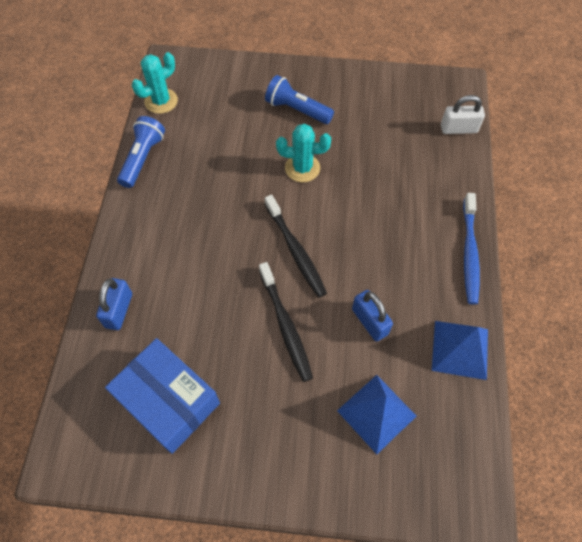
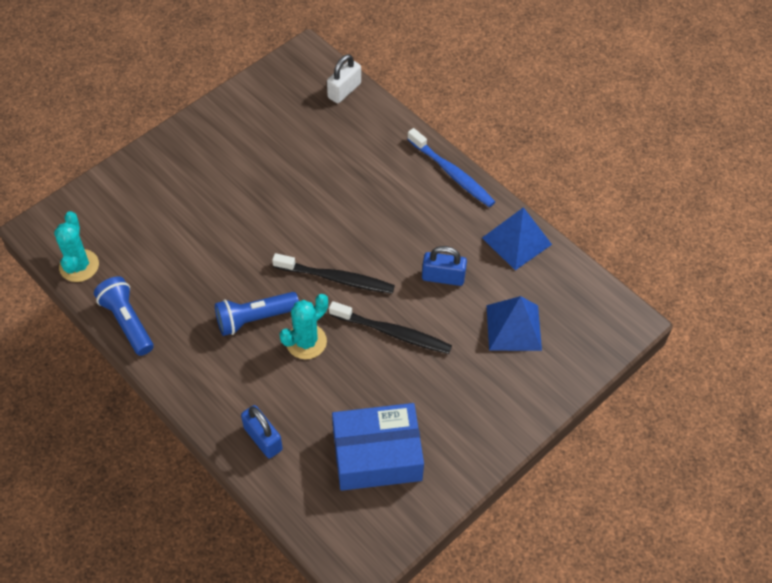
camera: 50 degrees left, 5 degrees down
(297, 110) = (205, 177): blue flashlight -> blue flashlight (254, 319)
(302, 168) = (266, 217): turquoise cactus -> turquoise cactus (306, 342)

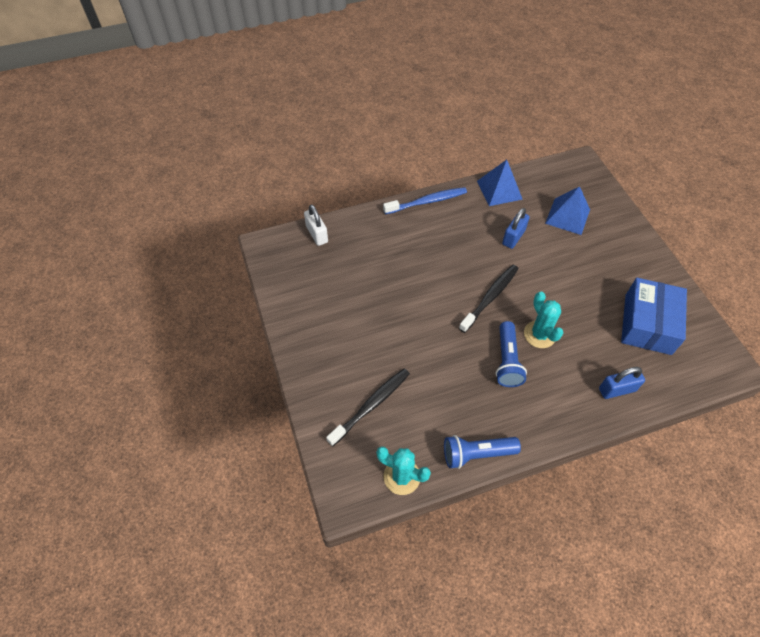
camera: 65 degrees left, 0 degrees up
(393, 333) = (549, 280): black toothbrush -> black toothbrush (371, 405)

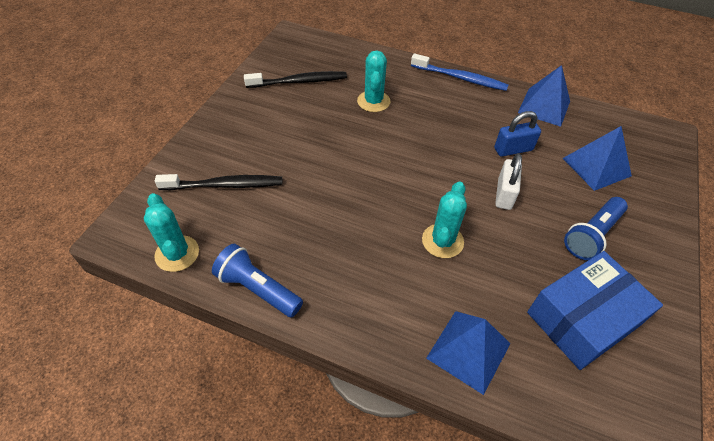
camera: 40 degrees right, 5 degrees down
(317, 234) = (338, 49): white padlock -> white padlock (504, 194)
(392, 263) = (373, 101): none -> turquoise cactus
(490, 297) = (430, 179): black toothbrush -> black toothbrush (299, 81)
(507, 361) = (382, 238): blue flashlight -> blue flashlight (592, 235)
(617, 389) = (468, 350): blue padlock -> blue pyramid

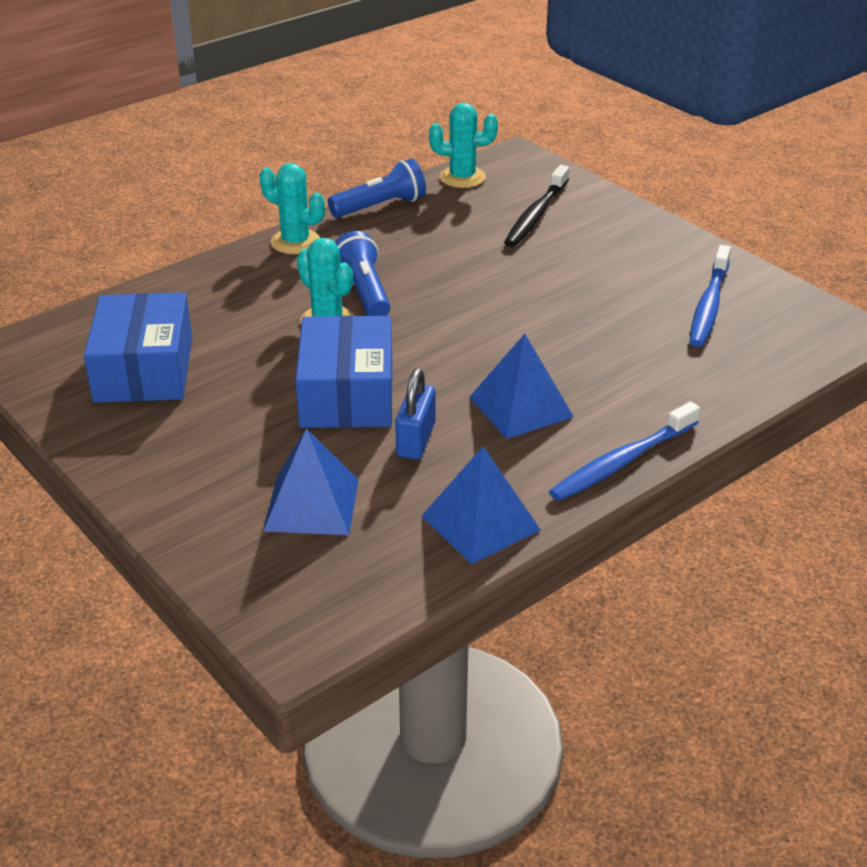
camera: 120 degrees right, 15 degrees down
(299, 81) = (709, 305): black toothbrush -> blue toothbrush
(373, 101) = (617, 354): turquoise cactus -> turquoise cactus (295, 242)
(468, 350) = (198, 290): blue pyramid -> blue pyramid (521, 407)
(504, 194) = (347, 394): white padlock -> blue box
(592, 235) = (219, 433): blue flashlight -> blue flashlight (364, 292)

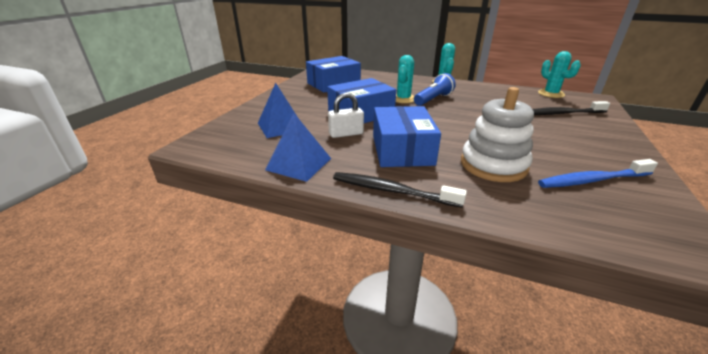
camera: 60 degrees right, 5 degrees down
(380, 206) = (495, 87): blue flashlight -> none
(415, 440) = (346, 134): blue padlock -> white padlock
(521, 407) = (402, 150): blue pyramid -> blue box
(622, 462) = (392, 191): blue toothbrush -> black toothbrush
(624, 352) = (493, 165): none -> white stacking toy

